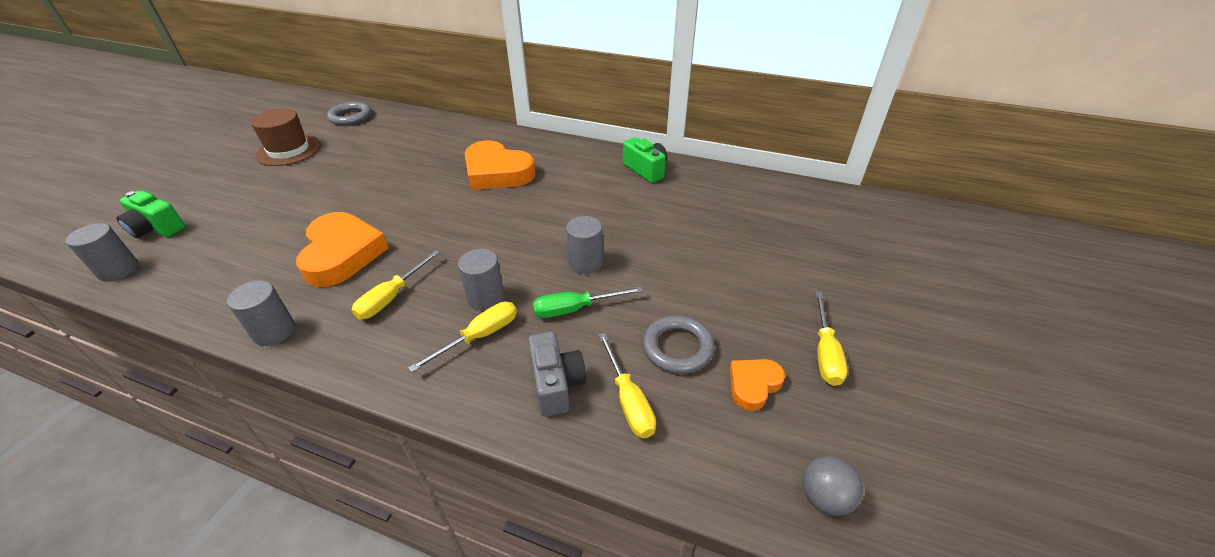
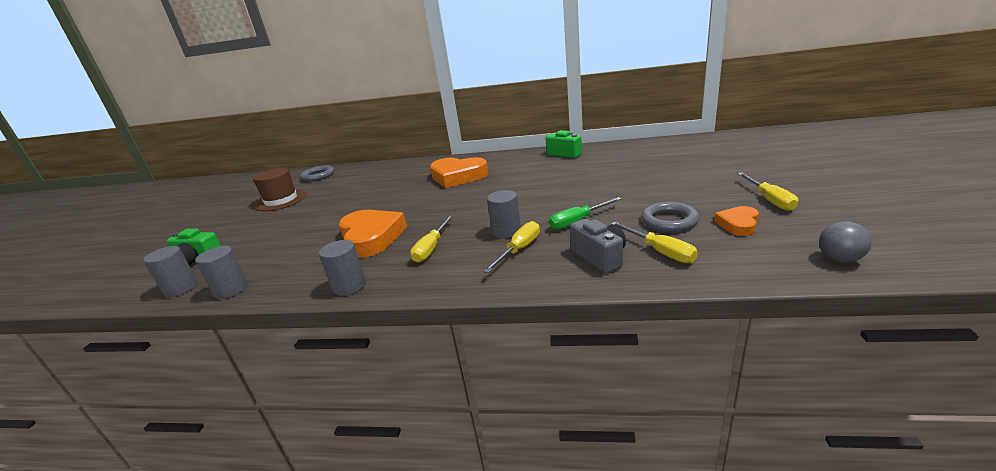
camera: 10 degrees left, 15 degrees down
(585, 263) = (564, 200): grey cylinder -> grey cylinder (231, 289)

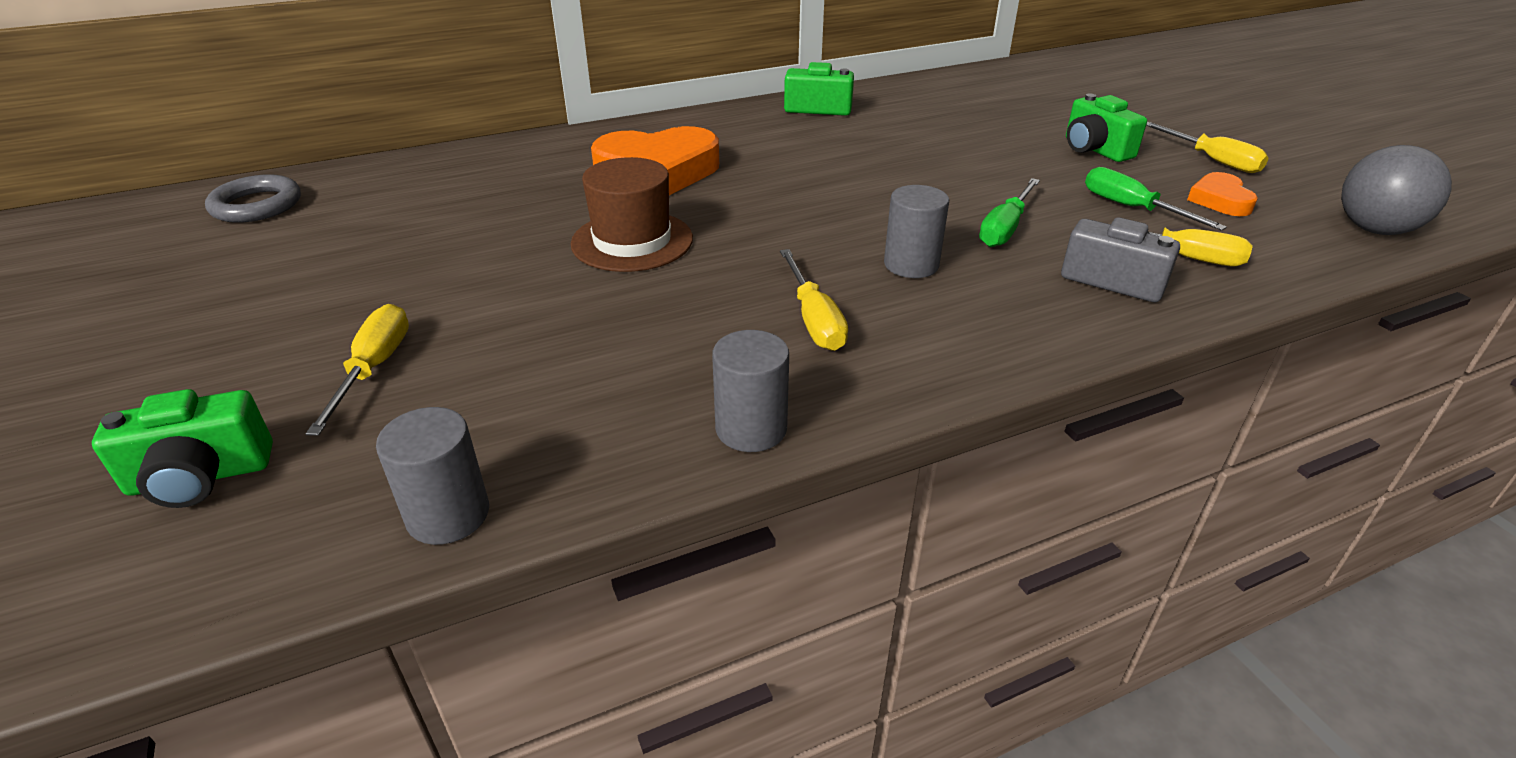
camera: 35 degrees left, 10 degrees up
(181, 288) = (269, 555): grey cylinder -> none
(281, 200) = (233, 281): brown hat -> brown hat (632, 241)
(371, 237) = (647, 324): orange heart -> none
(519, 250) = (978, 292): yellow screwdriver -> yellow screwdriver (374, 368)
(669, 221) = (1132, 208): grey ring -> green screwdriver
(693, 186) = (1095, 149): none -> green camera
(839, 259) = (1374, 229): grey ball -> grey ball, size x1.58

